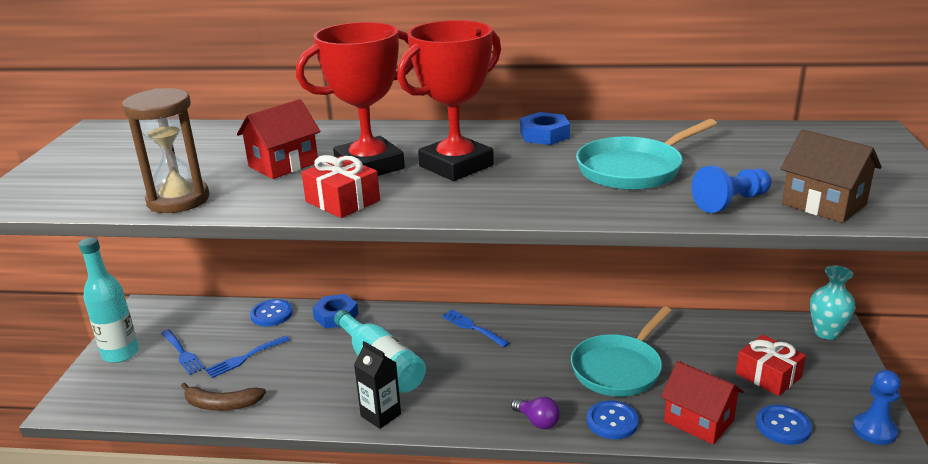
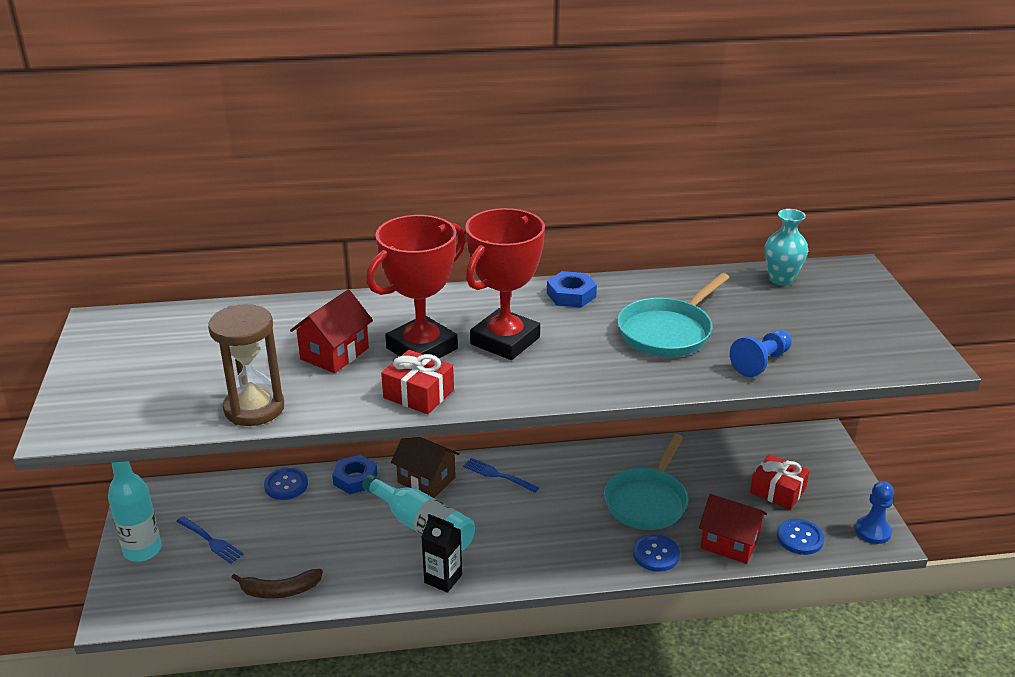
camera: 15 degrees left, 5 degrees up
(245, 358) = (280, 537): blue fork -> none
(537, 421) = (590, 564): purple light bulb -> none
(823, 204) = (835, 358): brown house -> brown house (426, 480)
(826, 332) = (817, 441): turquoise vase -> turquoise vase (781, 279)

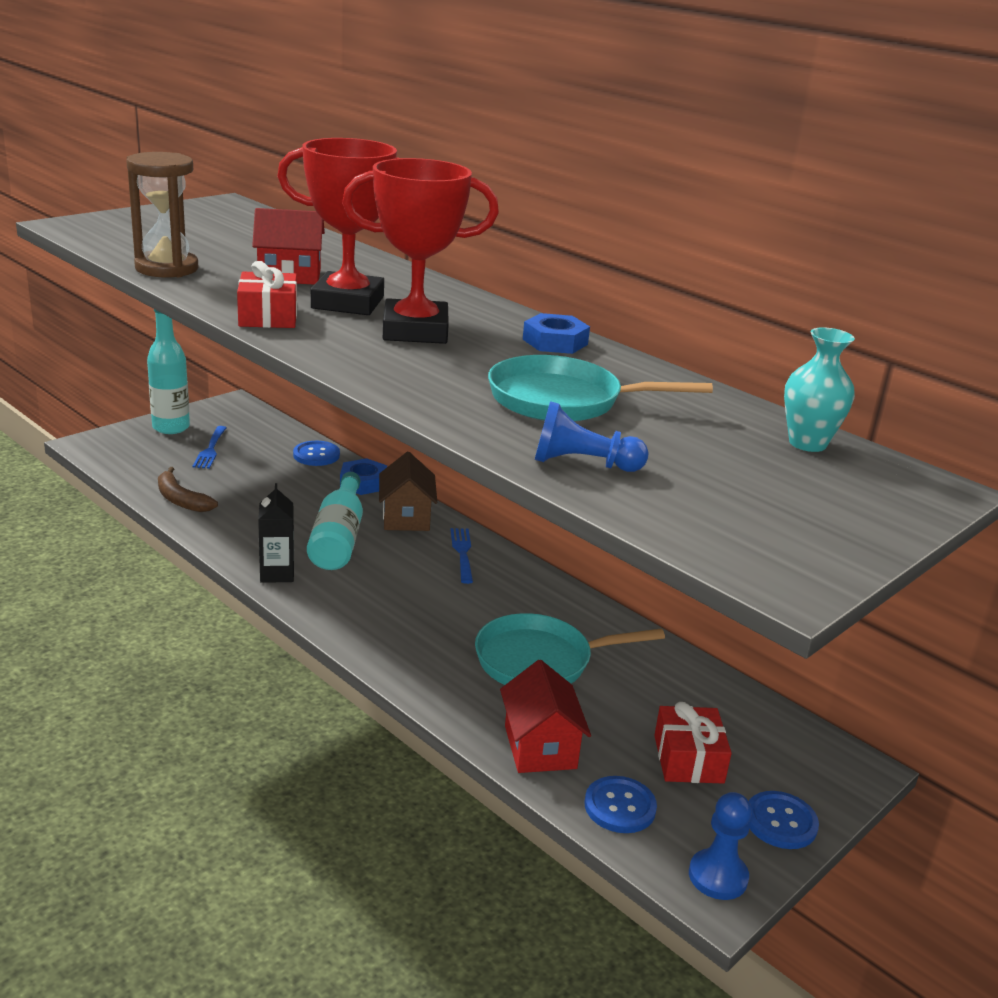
camera: 50 degrees right, 5 degrees down
(656, 554) = (457, 695): blue button -> blue button (780, 822)

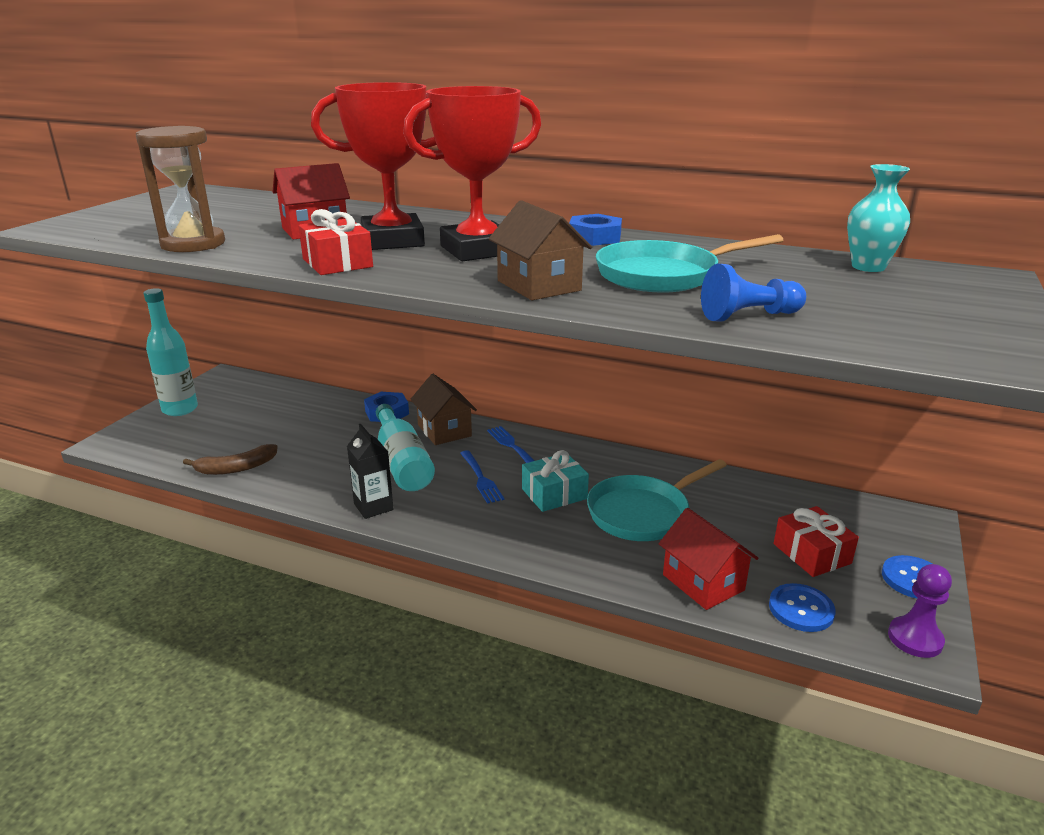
camera: 20 degrees left, 0 degrees up
(181, 500) = (236, 468): brown banana -> brown banana turned 45 degrees counterclockwise
(210, 449) = (231, 419): blue fork -> blue fork (481, 479)
(316, 455) = (329, 400): blue button -> none
(422, 383) = (538, 285): none -> brown house
(464, 614) = (554, 494): none -> turquoise gift
(718, 876) = (915, 639): blue pawn -> purple pawn

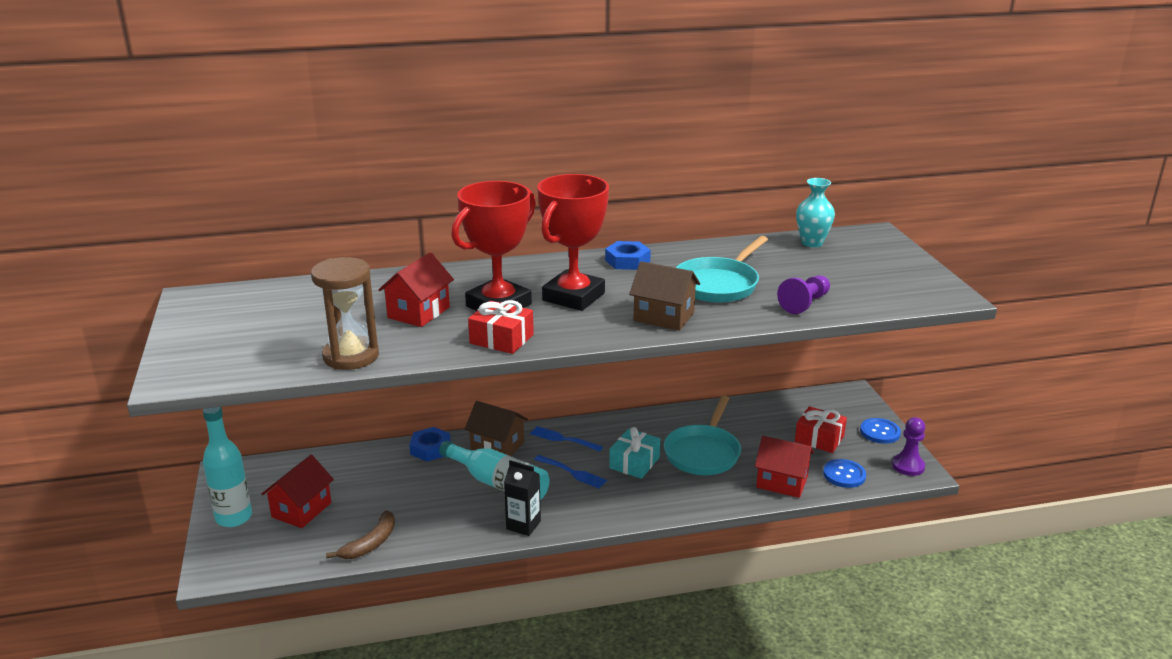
camera: 35 degrees left, 0 degrees up
(229, 422) = (301, 510): none -> red house
(748, 316) = (804, 303): blue pawn -> purple pawn

